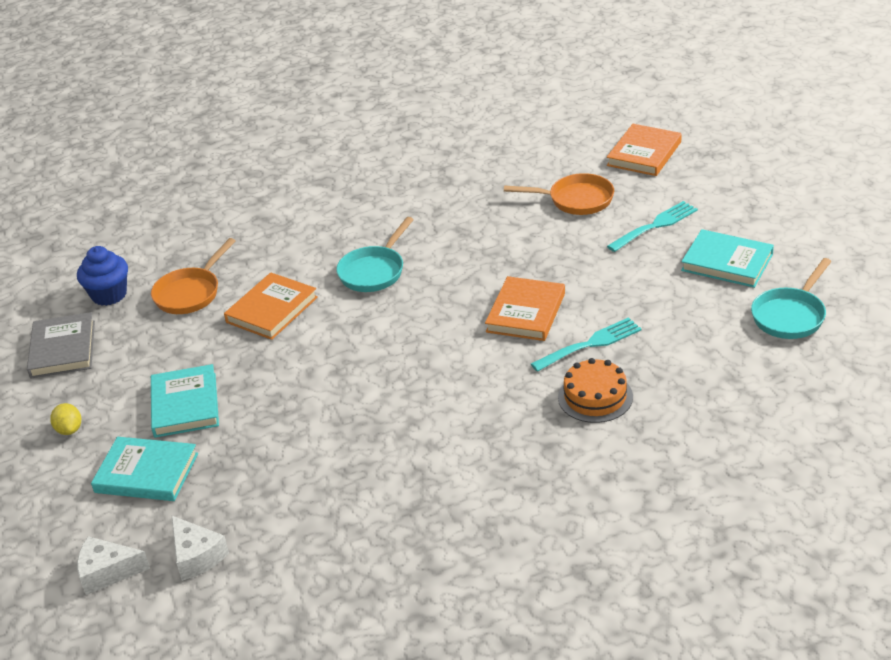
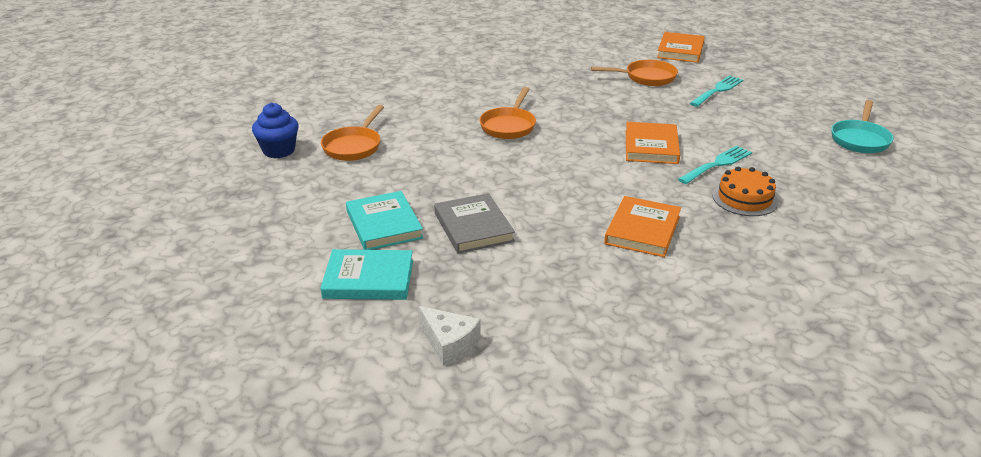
camera: 15 degrees left, 5 degrees down
(63, 349) = (249, 190): grey book -> grey book (473, 227)
(69, 429) = (277, 250): yellow lemon -> none
(107, 572) = (362, 365): white cheese -> none
(272, 310) = (433, 154): orange book -> orange book (642, 230)
(374, 271) = (509, 126): turquoise pan -> orange pan
(727, 262) = (788, 110): turquoise book -> none

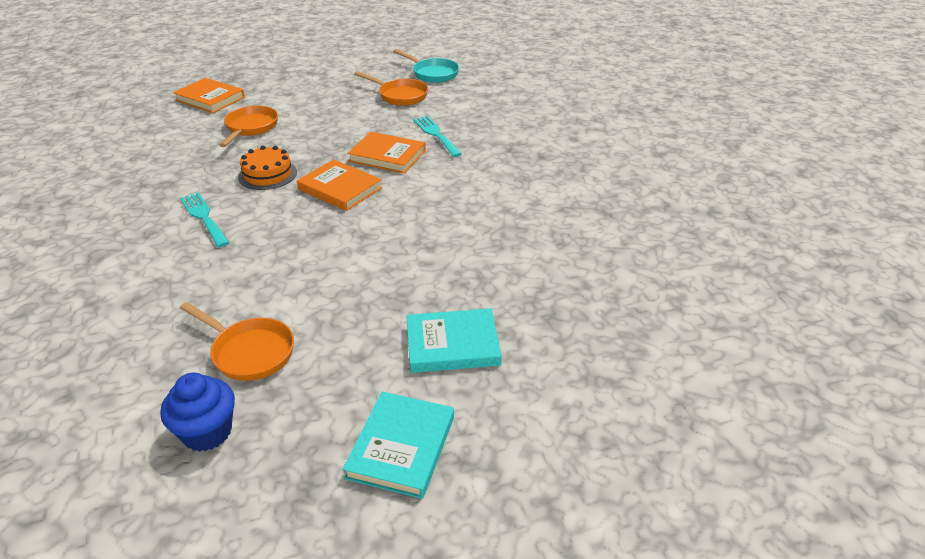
camera: 75 degrees left, 5 degrees up
(368, 279) = (555, 367): turquoise book -> turquoise book (401, 447)
(449, 343) = (667, 324): white cheese -> none
(473, 227) = (482, 281): grey book -> none
(509, 126) = (287, 225): orange pan -> orange pan (400, 95)
(642, 230) = (522, 191): orange book -> orange book (340, 188)
(717, 90) = (308, 102): turquoise fork -> turquoise fork (204, 217)
(745, 198) = (494, 137): orange cake -> orange cake (267, 174)

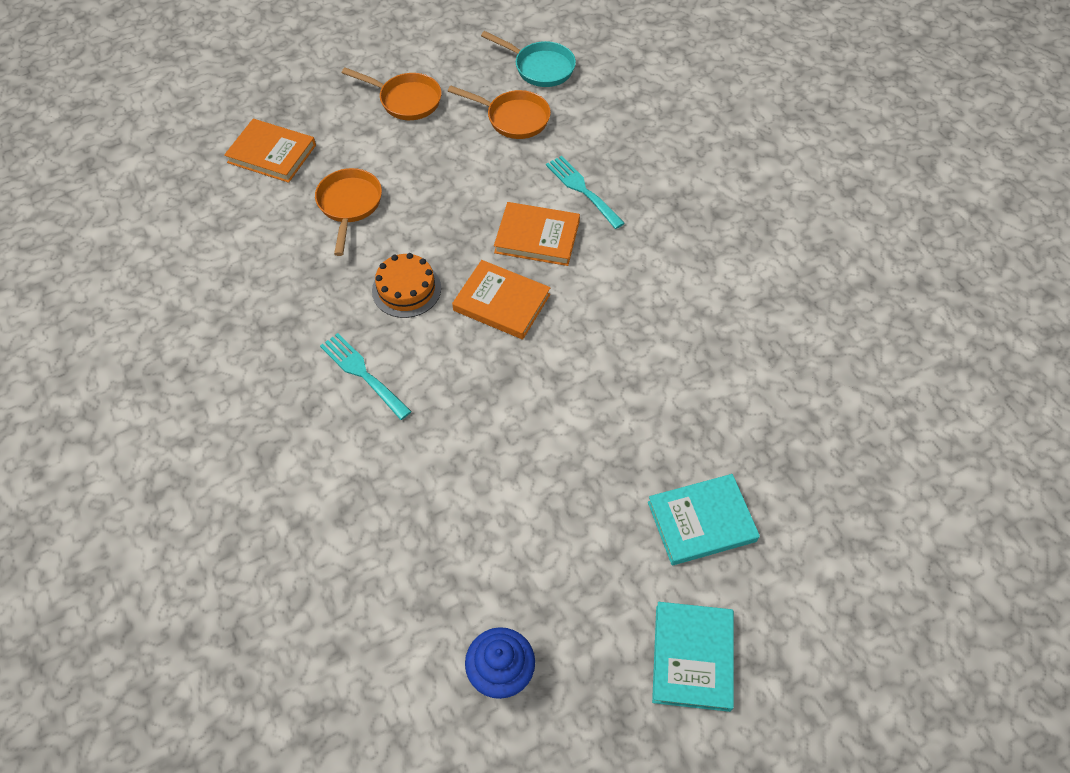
camera: 10 degrees left, 20 degrees up
(249, 352) = (499, 565): orange pan -> orange pan (406, 100)

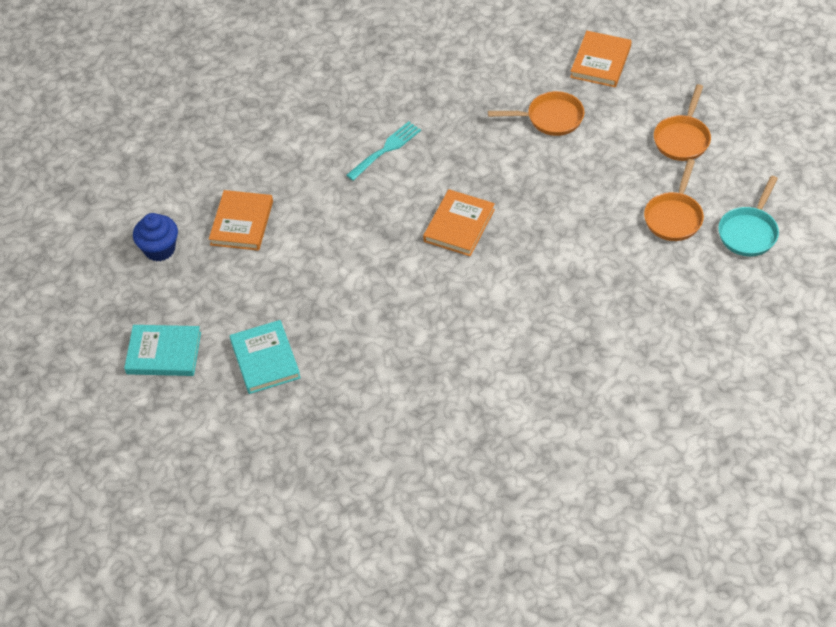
camera: 90 degrees right, 5 degrees down
(406, 289) = (467, 165): orange cake -> none
(537, 237) = (531, 244): orange book -> orange book (242, 223)
(582, 189) = (591, 272): turquoise fork -> none

